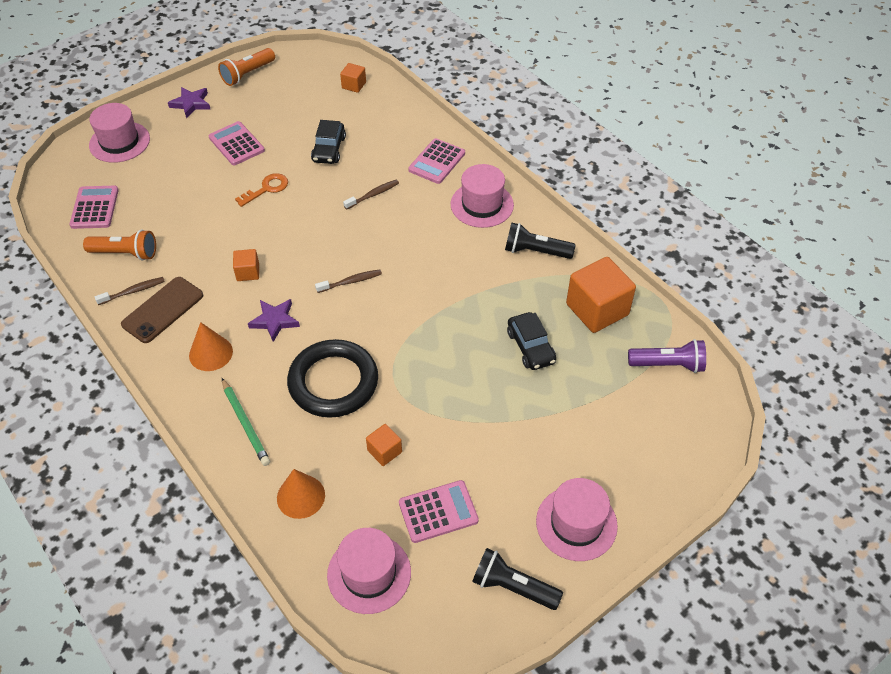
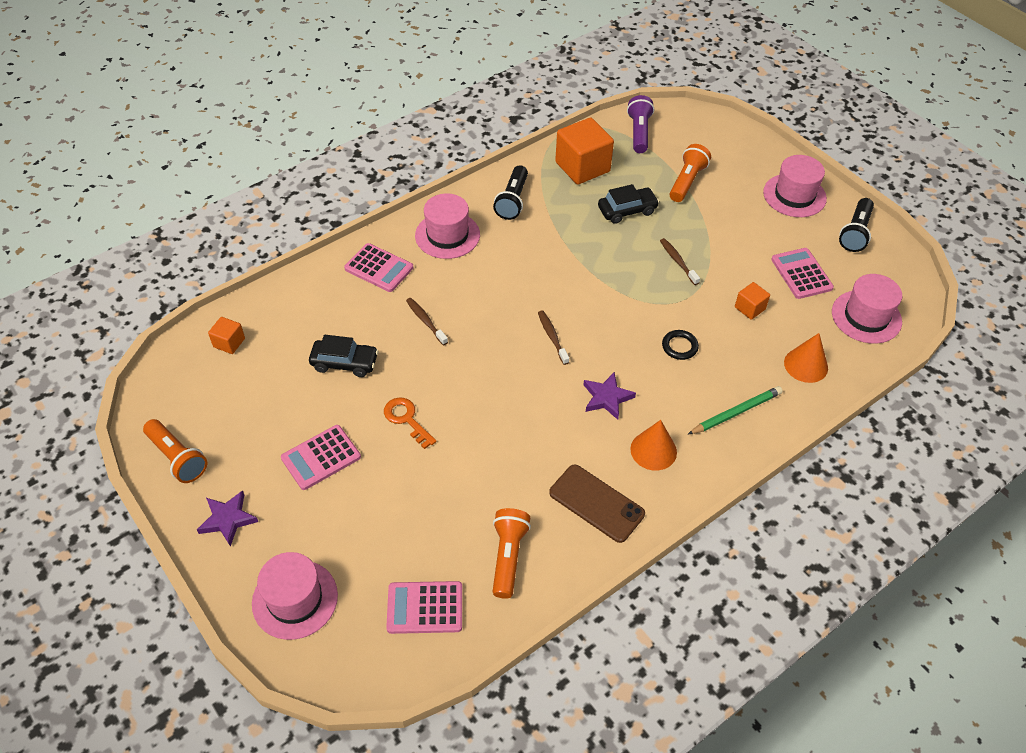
camera: 90 degrees left, 0 degrees up
(133, 291) = (569, 538): brown toothbrush -> brown toothbrush (677, 261)
(248, 272) = (539, 427): orange cube -> none
(333, 382) = (679, 346): black ring -> black ring, size x0.42
(587, 407) = (687, 181): none -> orange flashlight

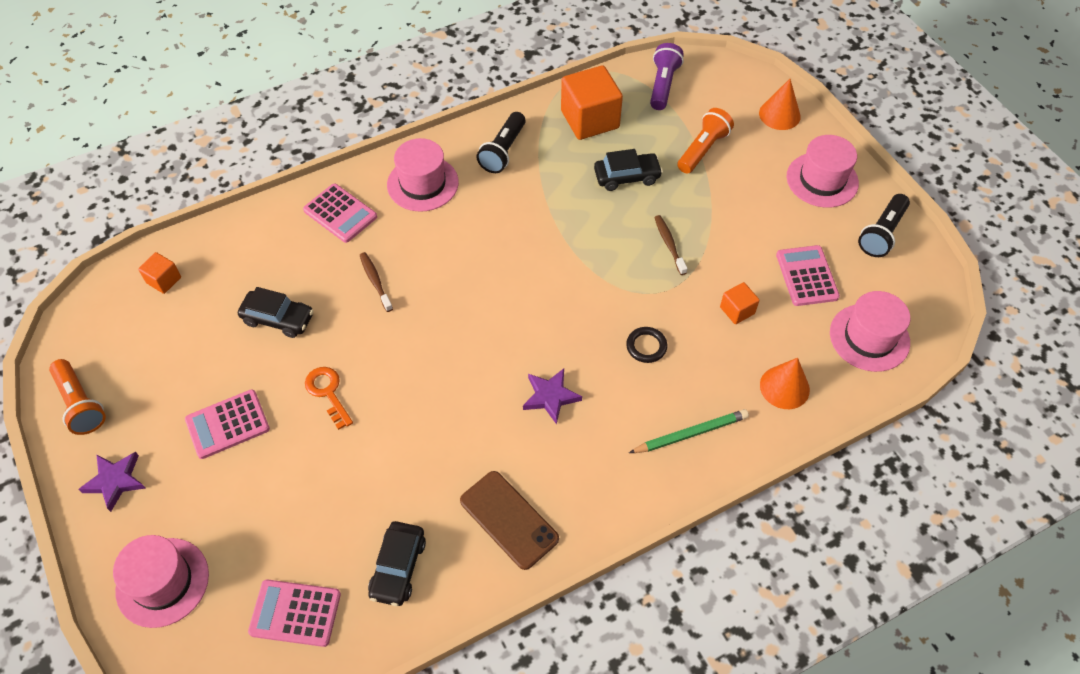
camera: 10 degrees right, 5 degrees up
(508, 556) = (398, 567): orange flashlight -> black car
(552, 337) = (507, 317): brown toothbrush -> none
(653, 450) = (587, 466): orange cone -> orange cone (779, 114)

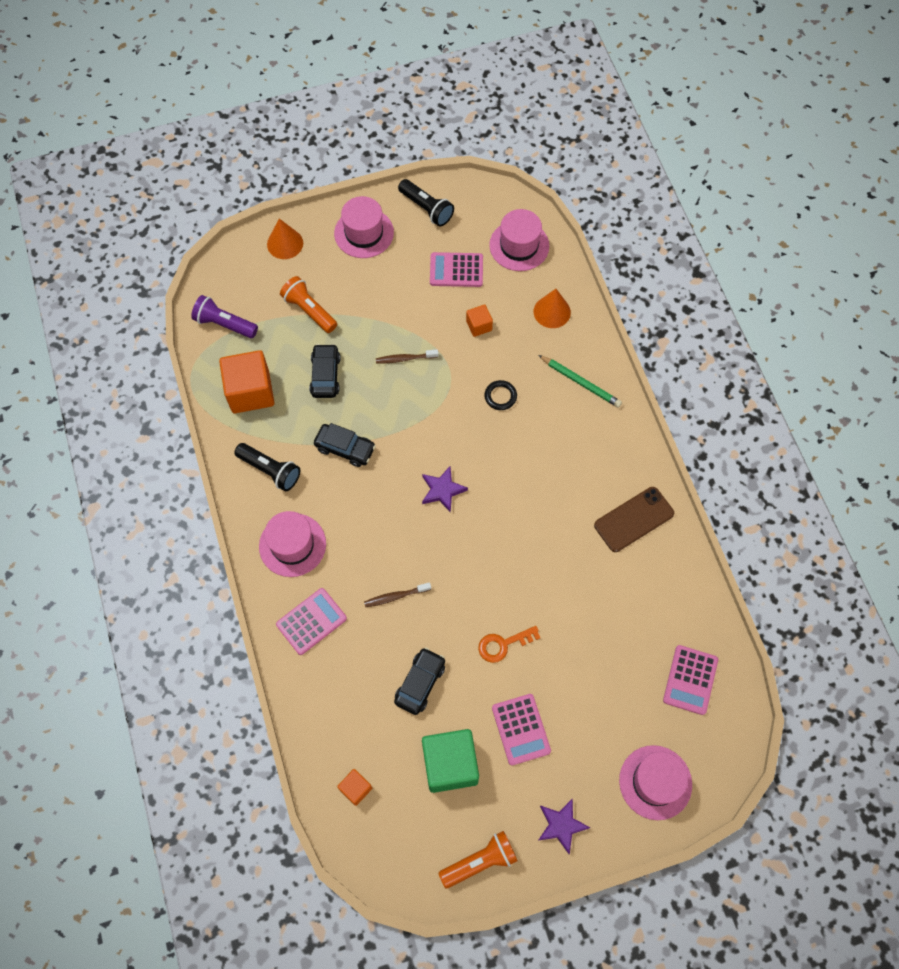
camera: 80 degrees left, 10 degrees up
(188, 360) = (450, 764): none -> green cube
(398, 567) = (662, 602): black car -> black car (345, 448)
(550, 397) = (534, 473): purple star -> purple star (442, 490)
(691, 433) = (581, 382): green pencil -> green pencil turned 135 degrees clockwise

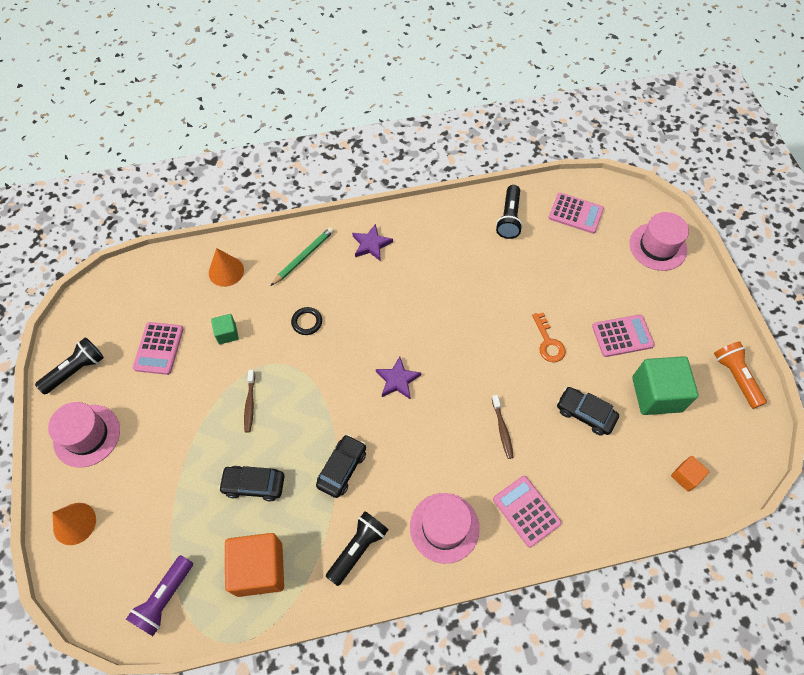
camera: 85 degrees left, 5 degrees down
(309, 310) = (170, 499): orange flashlight -> none
(479, 326) = (227, 333): orange cube -> green cube
(519, 245) = (146, 291): pink hat -> none
(561, 825) = (698, 314): purple star -> purple star (371, 244)
(634, 519) = (438, 233): brown phone -> none
(669, 599) = (509, 218): none -> black flashlight

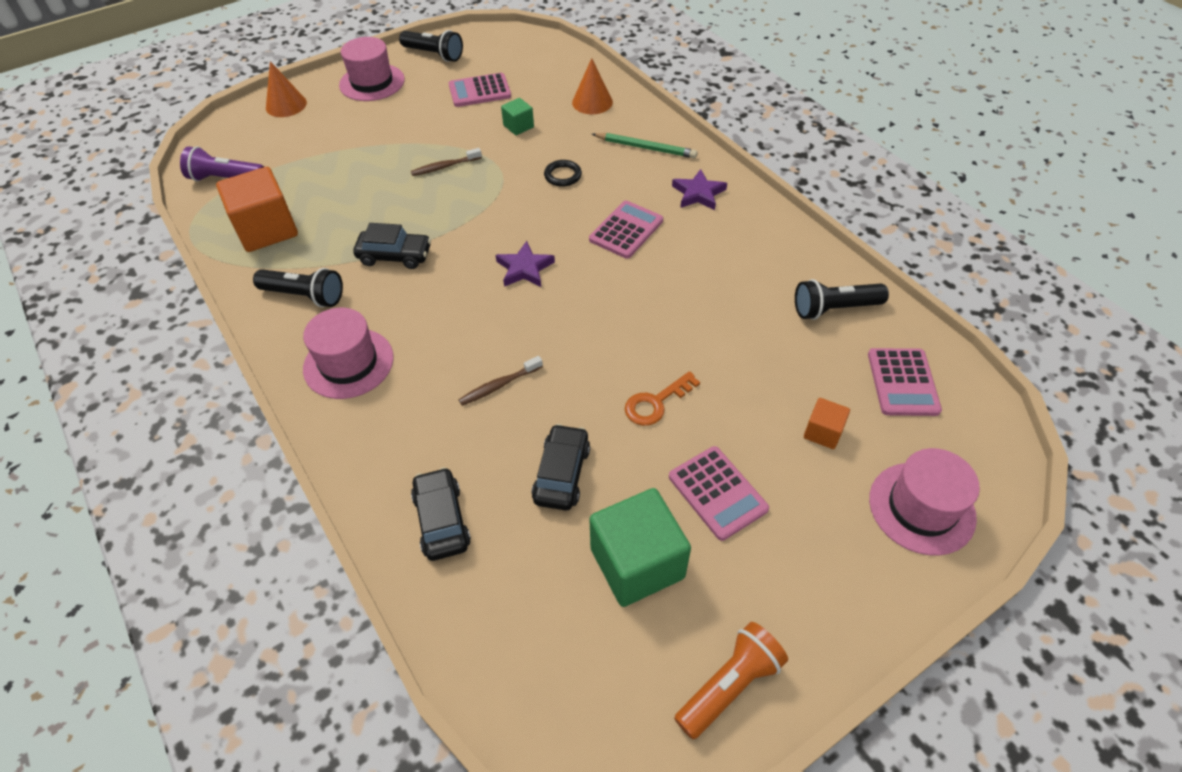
camera: 70 degrees right, 10 degrees down
(254, 485) = (355, 198): black car -> black car (442, 520)
(526, 511) = (392, 440): pink calculator -> pink calculator (626, 230)
(685, 476) = (509, 635): orange cube -> orange cube (823, 432)

